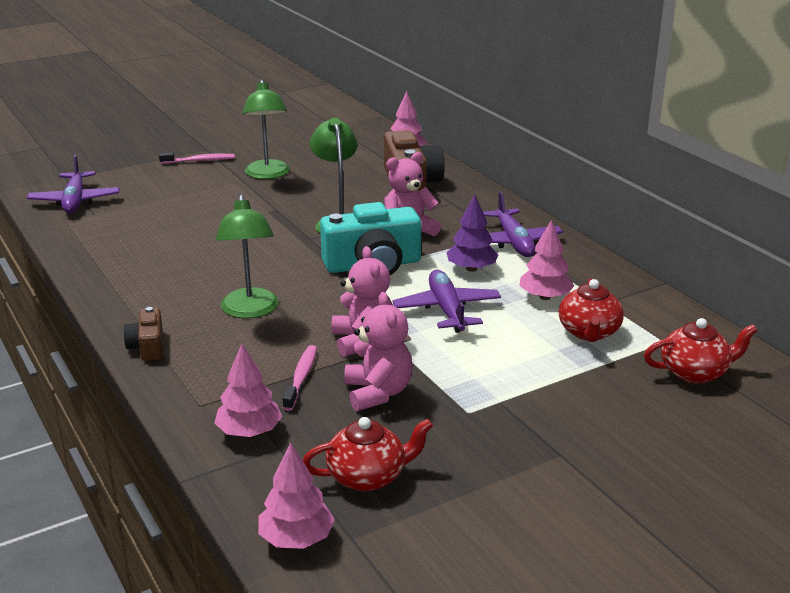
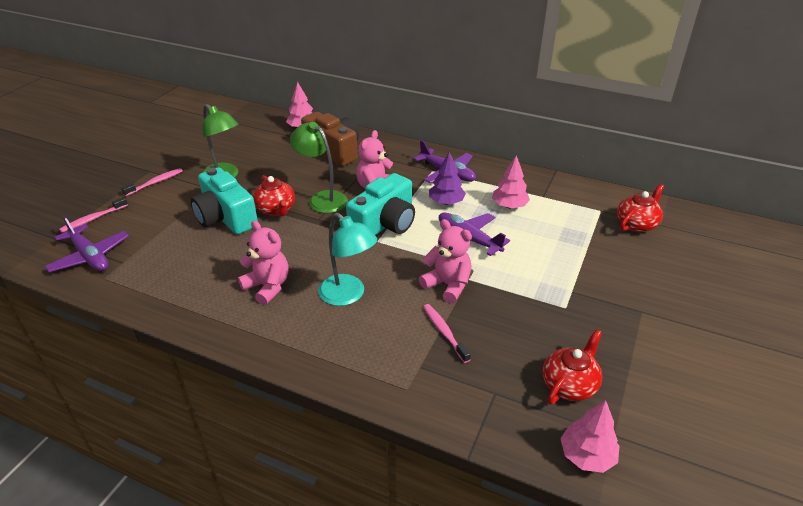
camera: 35 degrees left, 10 degrees up
(112, 173) = (93, 219): none -> pink toothbrush
(147, 346) = (311, 360): brown camera -> none
(224, 208) = (225, 217): none -> turquoise camera
(249, 432) = (463, 392): pink tree -> none
(250, 311) = (348, 295): green lamp -> turquoise lamp
(378, 393) = (502, 320): pink teddy bear -> pink teddy bear (268, 287)
(589, 332) = (559, 221): red teapot -> red teapot (276, 209)

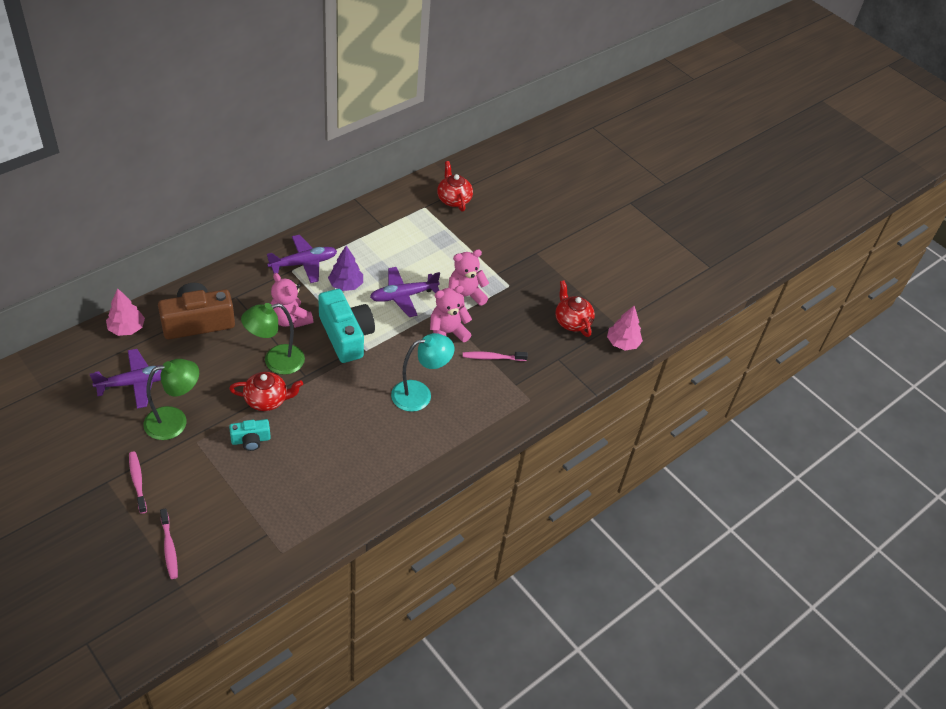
camera: 70 degrees left, 10 degrees up
(90, 256) = (237, 559): purple plane -> purple plane (136, 383)
(225, 217) = (251, 440): turquoise camera -> turquoise camera, size x0.51
(268, 287) = (375, 440): pink teddy bear -> pink teddy bear (465, 297)
(509, 206) = (380, 251): pink tree -> none

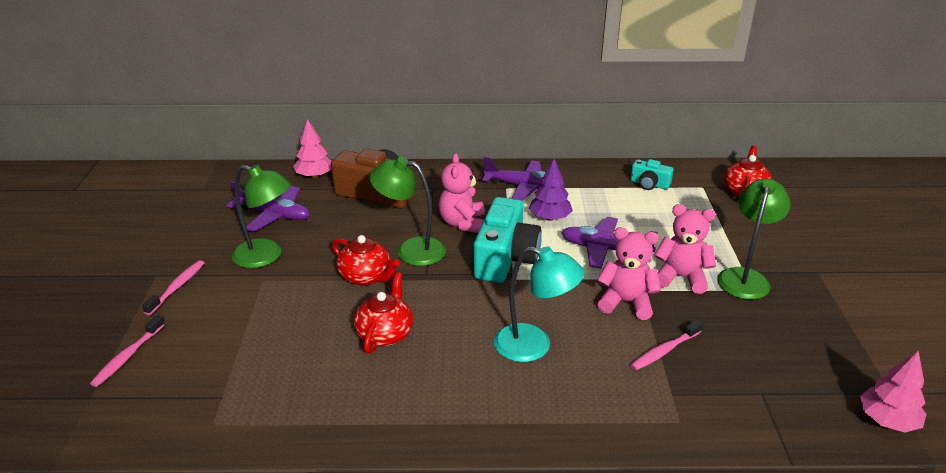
camera: 45 degrees right, 15 degrees down
(251, 440) = (311, 303): turquoise camera -> turquoise camera (649, 184)
(492, 357) = (664, 351): pink toothbrush -> pink toothbrush turned 75 degrees counterclockwise
(500, 278) = (745, 277): none -> green lamp
(572, 321) = (818, 361): red teapot -> red teapot (385, 334)

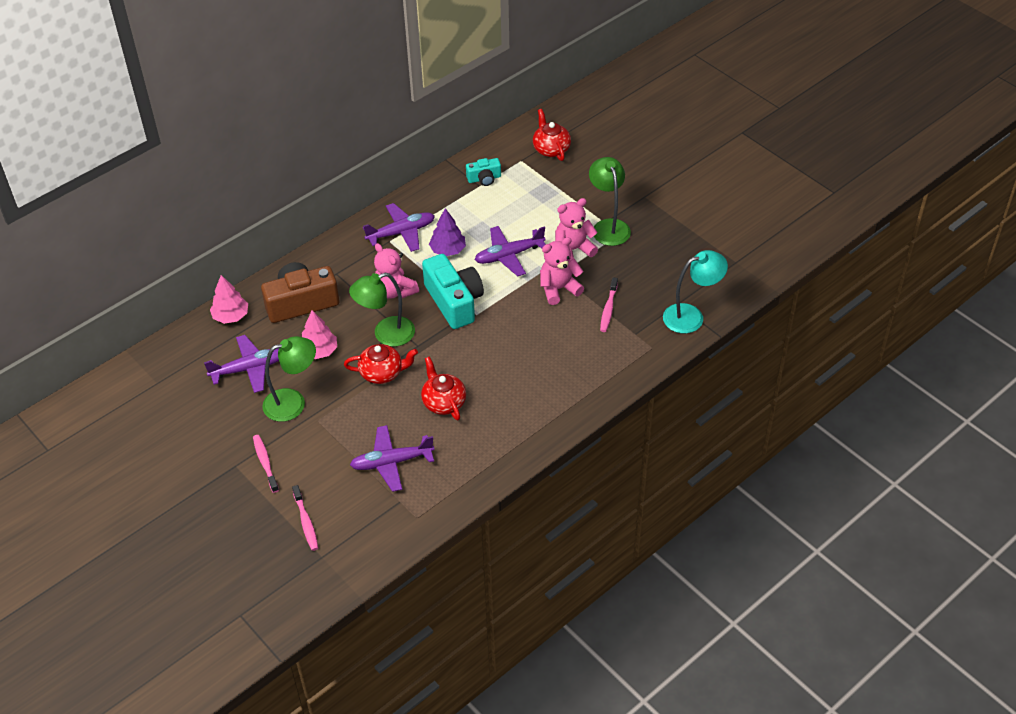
camera: 40 degrees left, 15 degrees up
(267, 355) = (391, 462): none -> purple plane
(534, 346) = (537, 353): turquoise lamp -> turquoise lamp (691, 316)
(887, 420) = (744, 281): pink tree -> pink tree (319, 351)

